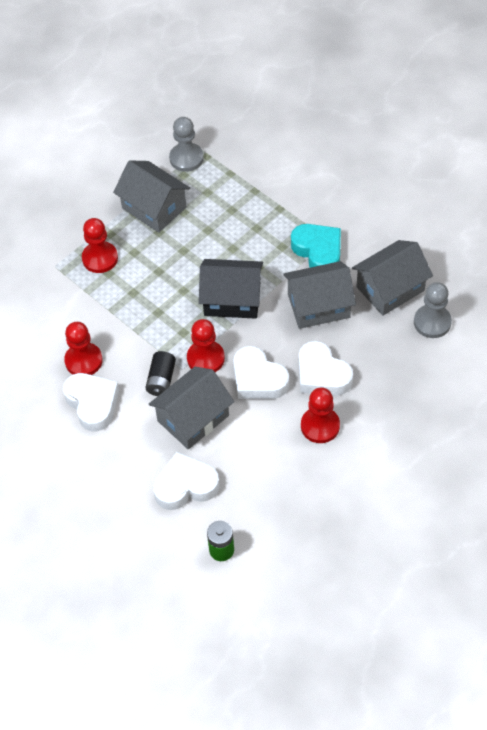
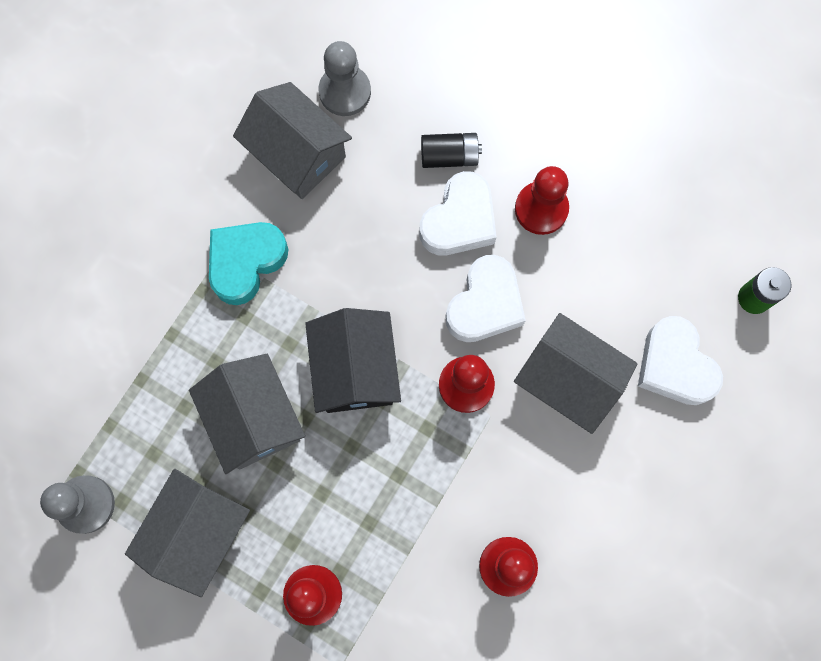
camera: 105 degrees left, 20 degrees up
(92, 403) = (578, 531): white heart -> none
(161, 380) = (516, 440): black battery -> black battery (449, 156)
(318, 306) = (344, 245): grey house -> grey house (253, 419)

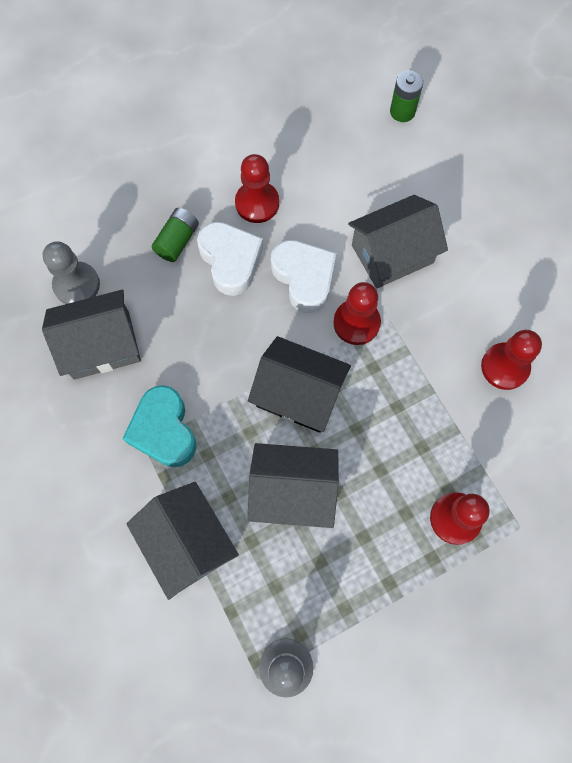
camera: 60 degrees left, 5 degrees down
(197, 532) = (359, 584): grey house -> grey house (187, 542)
(449, 156) = (177, 241): black battery -> green battery
(674, 365) = (421, 183): white heart -> none

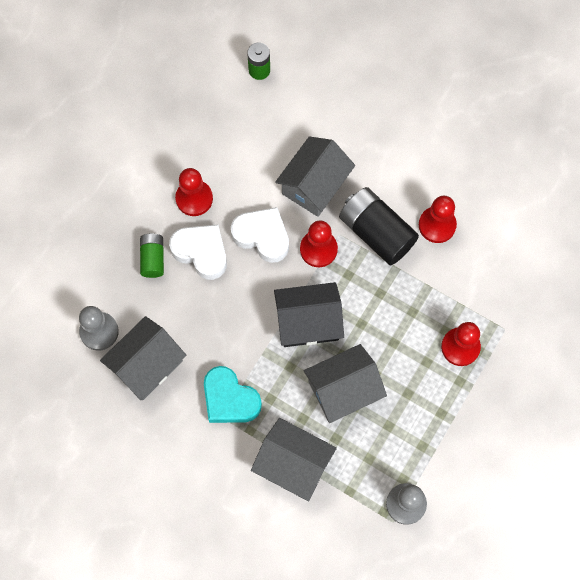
camera: 30 degrees left, 0 degrees up
(431, 339) = (376, 232): none -> black battery

